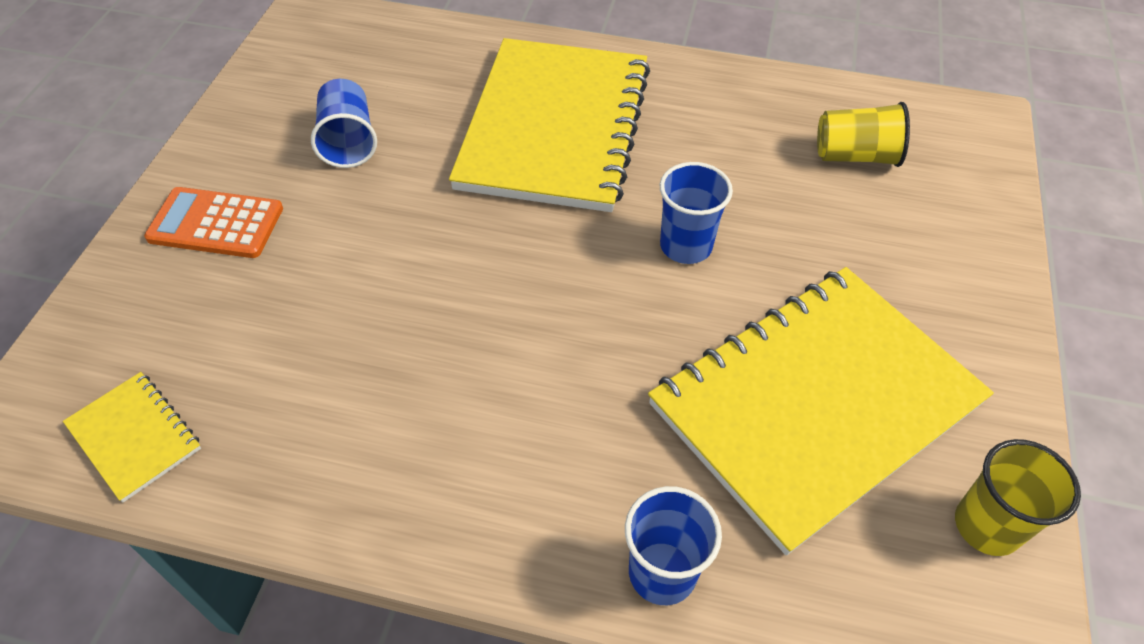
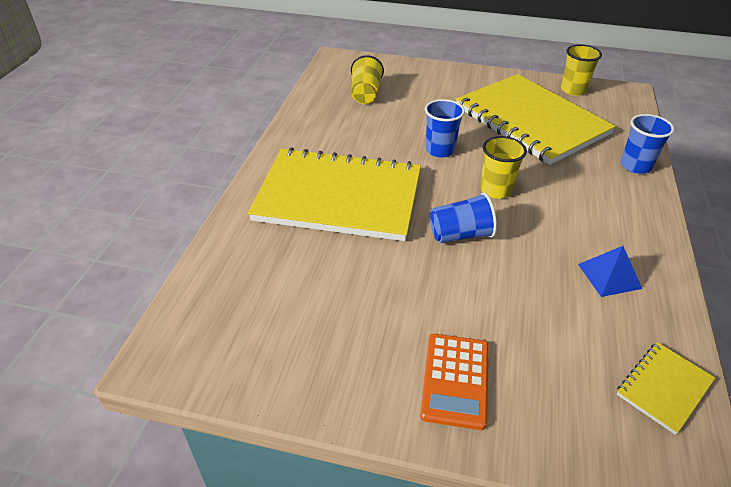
camera: 90 degrees left, 10 degrees down
(348, 142) = (353, 305): blue cup -> blue cup (460, 235)
(348, 428) = (609, 276): none -> blue pyramid
(573, 310) = (496, 190): none -> yellow cup

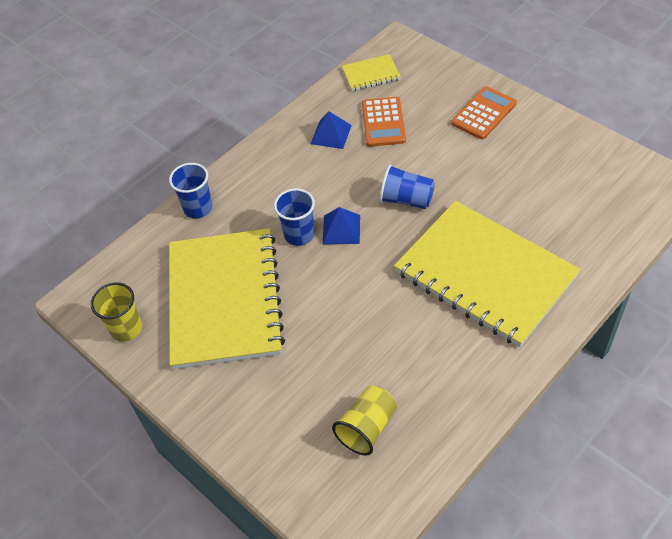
camera: 145 degrees left, 10 degrees up
(440, 150) = (351, 295): blue cup -> blue cup (299, 235)
(496, 190) = (341, 229): yellow cup -> blue pyramid
(569, 314) = (383, 122): none -> orange calculator

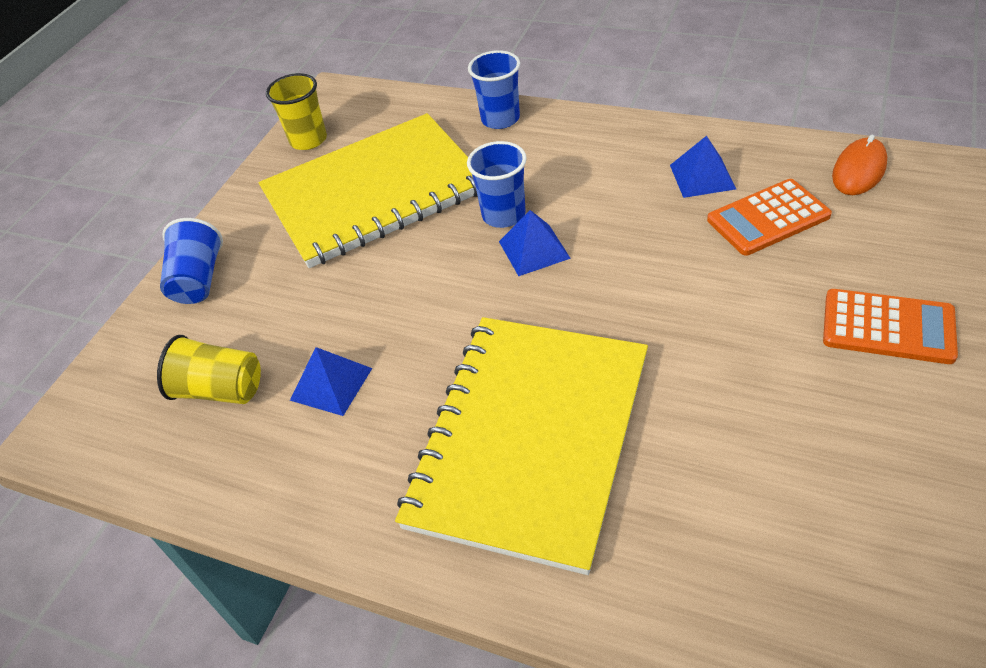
camera: 70 degrees right, 5 degrees down
(371, 74) = (859, 170): yellow notebook -> orange mouse
(395, 362) = (331, 384): none -> blue pyramid
(406, 199) = (629, 296): blue cup -> blue cup (199, 280)

